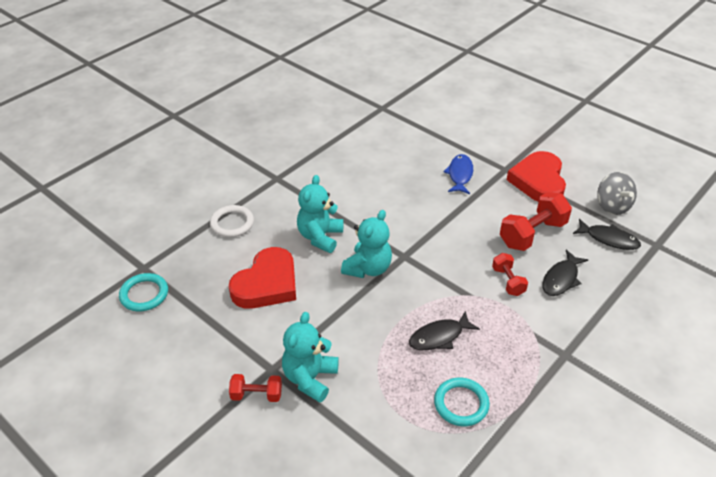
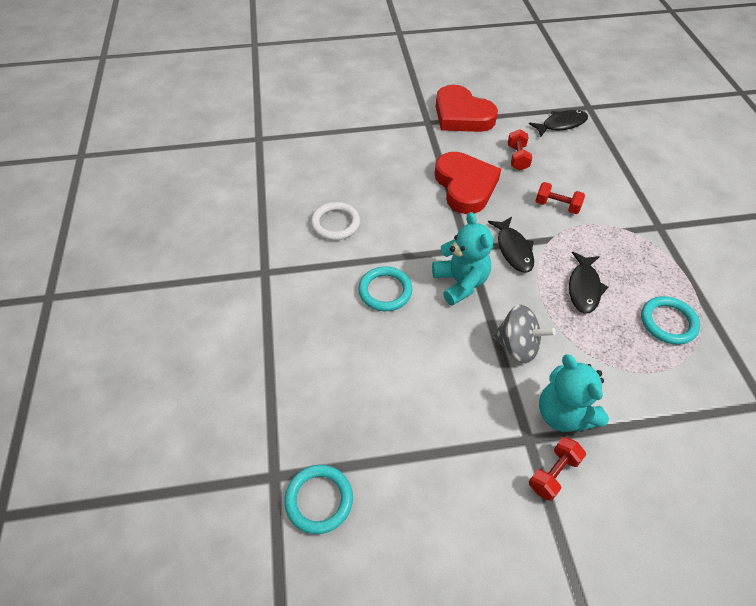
camera: 50 degrees left, 10 degrees up
(232, 223) = (291, 349): white ring -> white ring (335, 223)
(267, 284) = (409, 373): red heart -> red heart (465, 186)
(320, 237) = (385, 291): turquoise teddy bear -> turquoise ring
(460, 175) = (405, 150): blue fish -> none
(532, 234) = (517, 158): red dumbbell -> red dumbbell, size x0.57
(561, 279) = (580, 176): black fish -> black fish (513, 249)
(612, 206) = (529, 99): grey spinning top -> grey spinning top (517, 346)

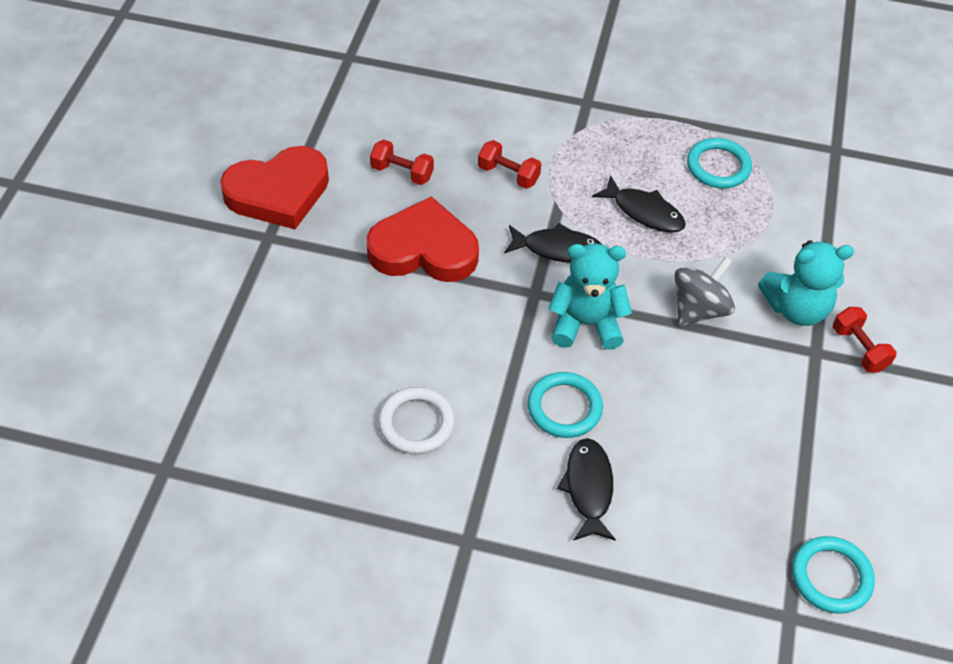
camera: 70 degrees left, 0 degrees up
(557, 206) = (508, 174): red dumbbell -> red dumbbell turned 75 degrees clockwise
(561, 124) = (365, 99): black fish -> black fish (588, 488)

